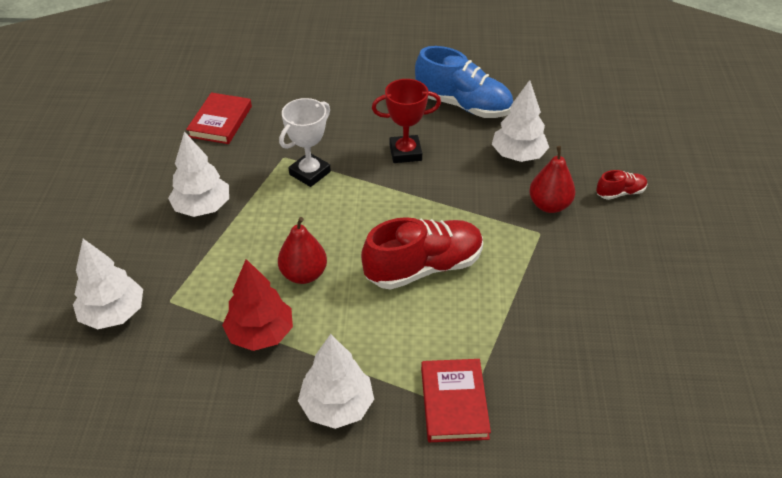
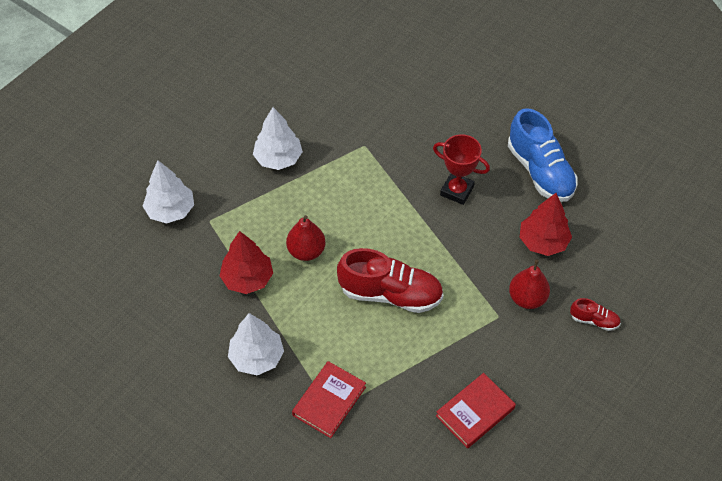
camera: 35 degrees right, 10 degrees up
(220, 121) = (342, 88): red book -> red book (475, 412)
(310, 173) = (372, 170): white trophy -> none
(518, 155) = (543, 241): white tree -> red tree

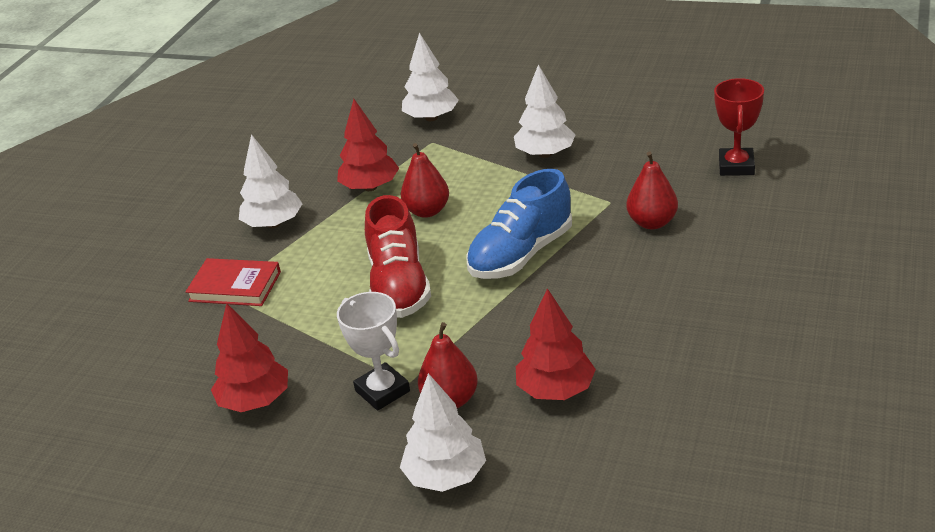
camera: 75 degrees right, 20 degrees down
(402, 133) = (652, 222): none -> red pear
(457, 191) = (591, 291): red trophy -> red trophy (736, 166)
(475, 412) = (255, 401): red book -> red tree
(501, 333) = (382, 391): none -> white trophy
(540, 171) = (681, 354): blue shoe -> blue shoe (521, 254)
(594, 320) = (445, 476): red shoe -> white tree

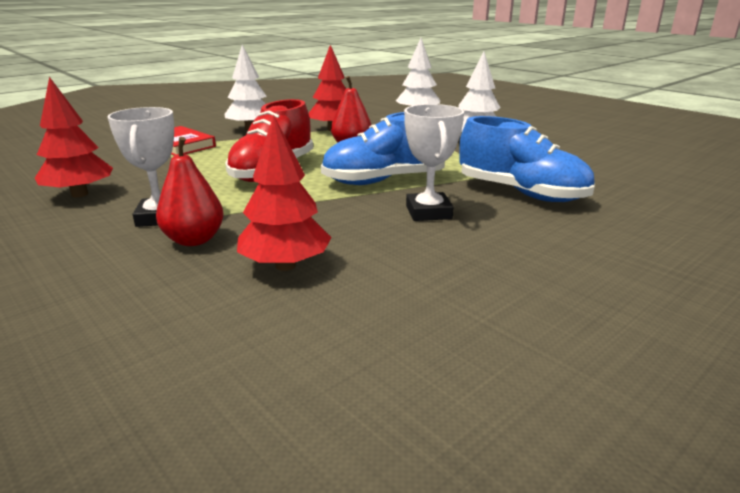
camera: 25 degrees right, 10 degrees down
(445, 476) = (96, 288): white tree -> none
(600, 282) = (428, 212): none -> white trophy
(652, 222) = (521, 193): red pear -> blue shoe
(736, 166) = (641, 183): red trophy -> none

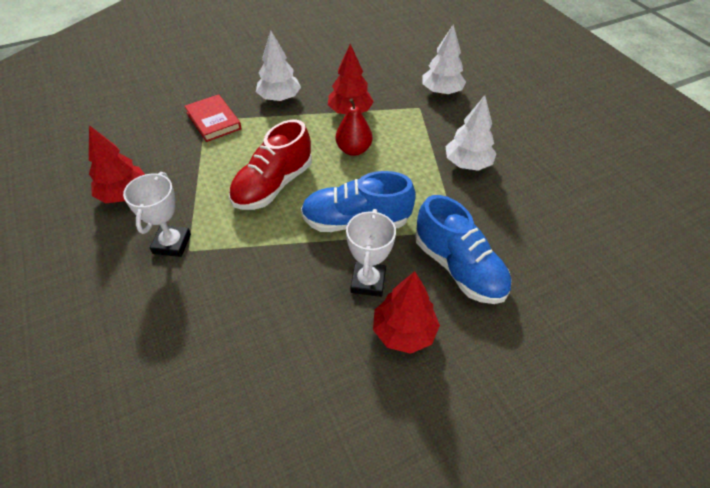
camera: 15 degrees right, 25 degrees up
(194, 240) = (187, 282): red pear -> none
(285, 265) = (237, 333): red tree -> red tree (404, 332)

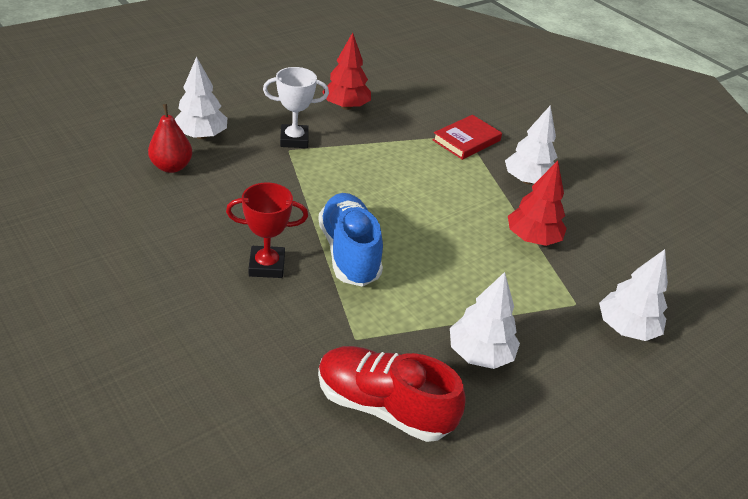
camera: 75 degrees right, 10 degrees down
(134, 331) = (201, 135): none -> white tree
(273, 185) = (385, 190): red shoe -> red shoe (383, 406)
(353, 150) = (463, 245): red pear -> red pear (171, 167)
(368, 282) = (267, 266): white trophy -> red trophy
(404, 332) = (206, 294): red tree -> none
(458, 267) = (296, 340): blue shoe -> none

